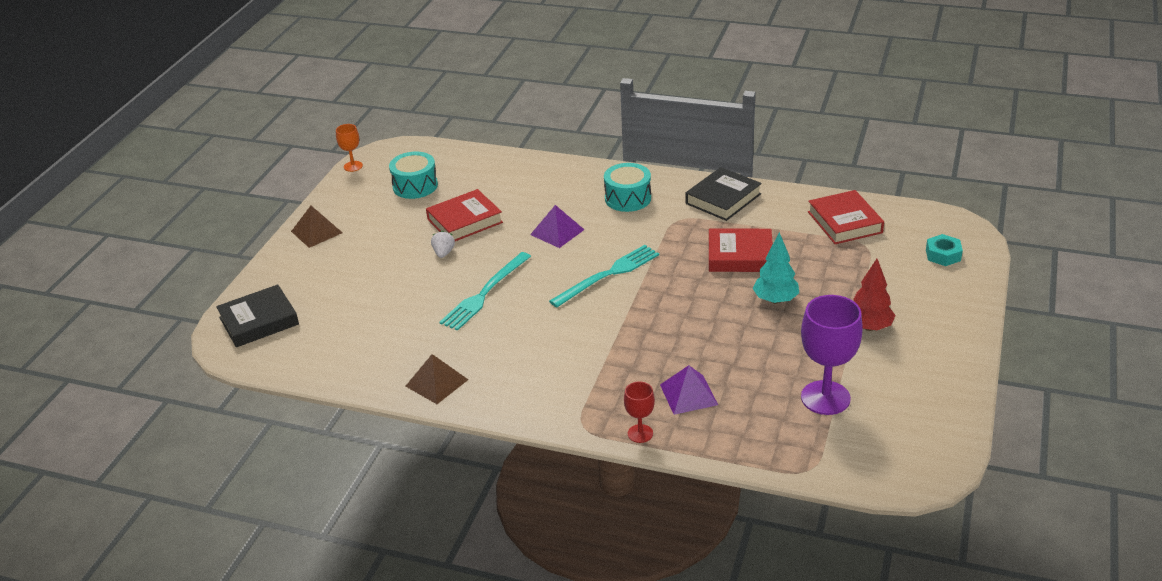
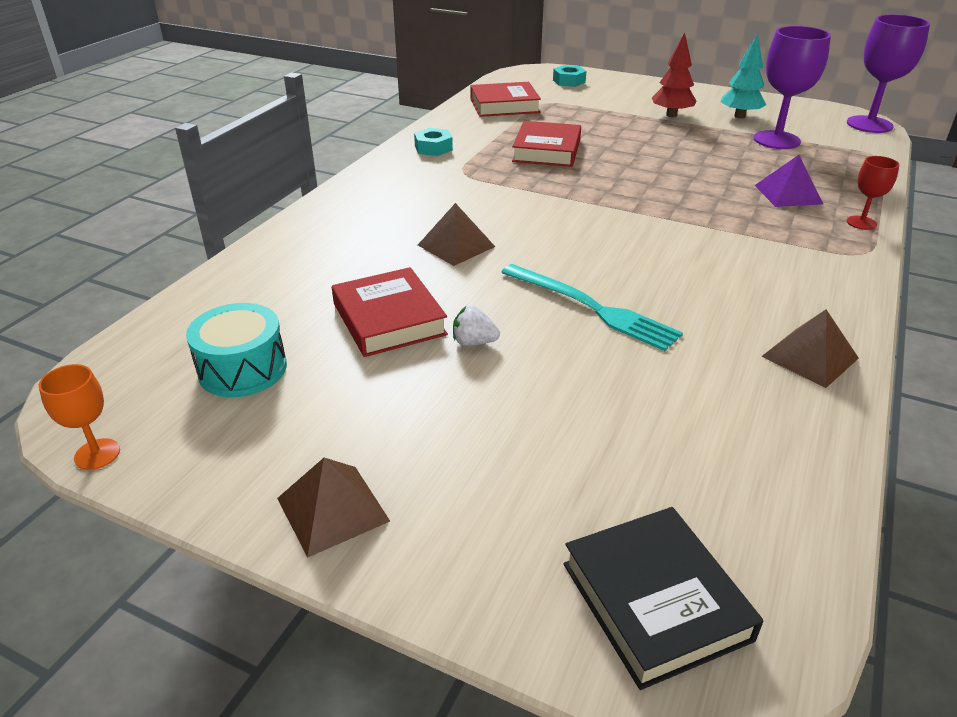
camera: 85 degrees left, 0 degrees up
(557, 232) = (456, 246): purple pyramid -> brown pyramid
(608, 275) = (566, 219): turquoise fork -> none
(628, 198) = (400, 196): turquoise drum -> none
(723, 199) = (433, 148): black book -> turquoise nut
(775, 300) = (627, 143): turquoise tree -> turquoise tree (739, 116)
(910, 477) = (869, 124): none -> purple goblet

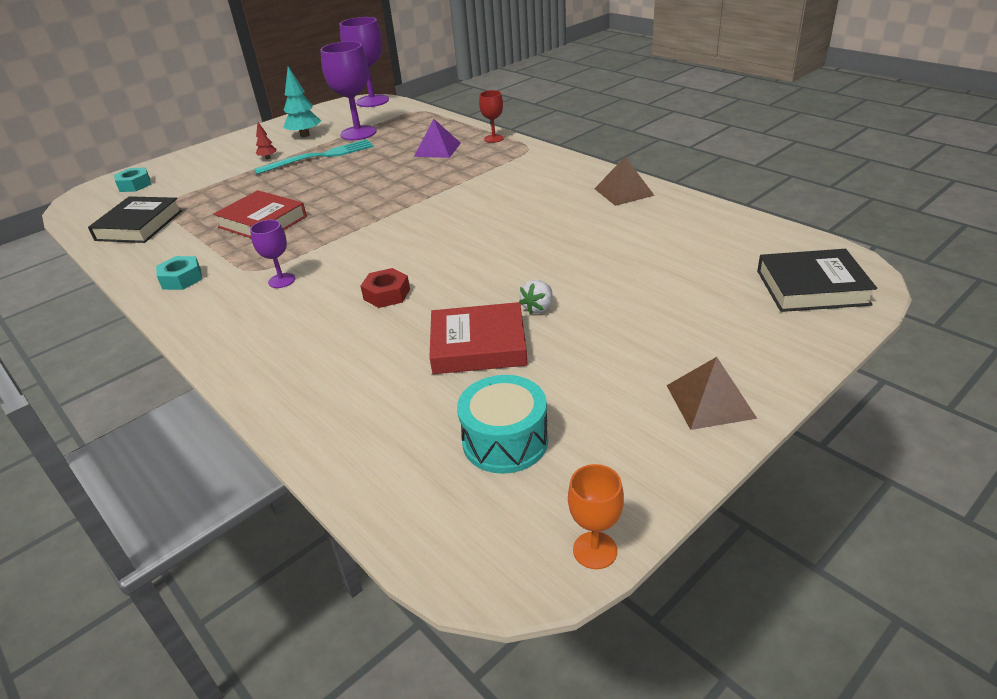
camera: 65 degrees left, 0 degrees up
(453, 189) = (281, 280): none -> purple goblet
(456, 246) = (387, 294): brown pyramid -> red nut
(504, 105) = (139, 225): red book -> black book
(592, 308) = (525, 250): turquoise fork -> turquoise fork (319, 157)
(671, 115) = (268, 158): red tree -> red tree, size x0.52

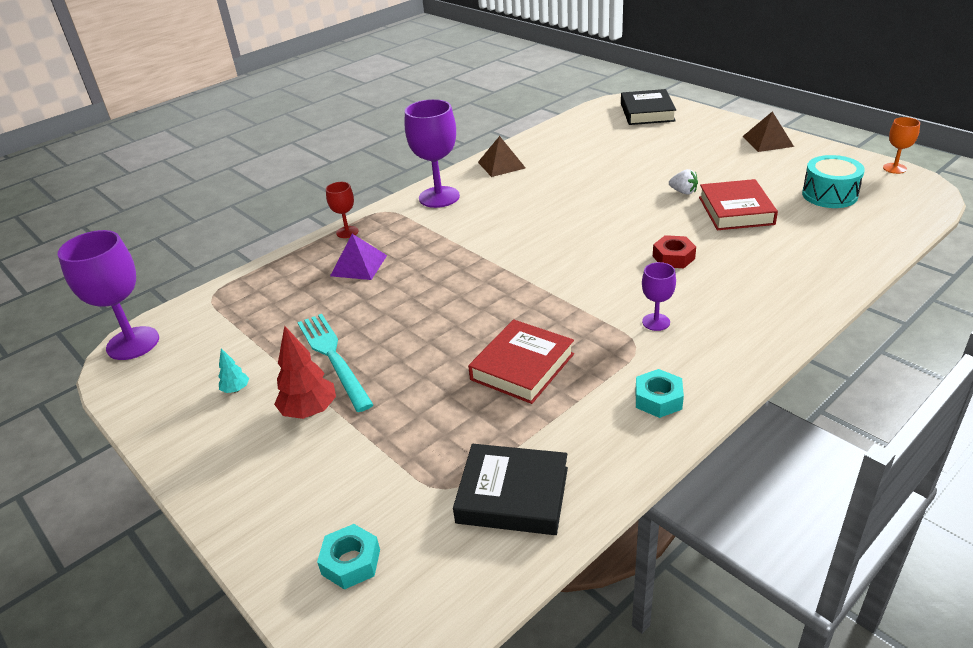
camera: 90 degrees left, 0 degrees up
(268, 158) = (309, 411): red tree -> red tree, size x1.91
(305, 135) = (236, 390): turquoise tree -> turquoise tree, size x0.52
(358, 133) = (263, 336): purple goblet -> purple goblet (439, 197)

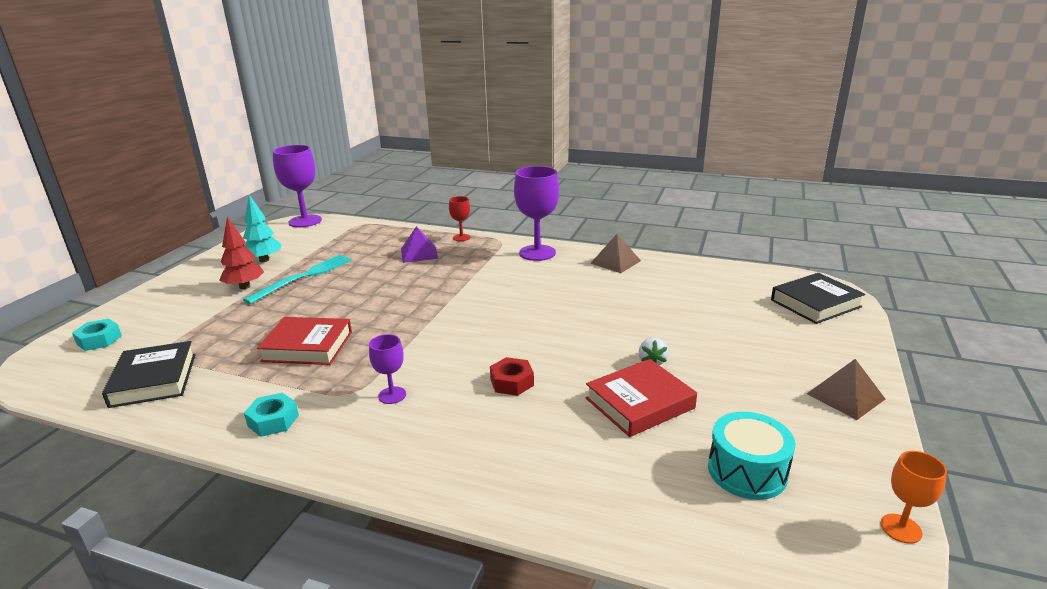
camera: 60 degrees right, 10 degrees down
(236, 390) = (264, 260): turquoise tree -> turquoise tree, size x1.91

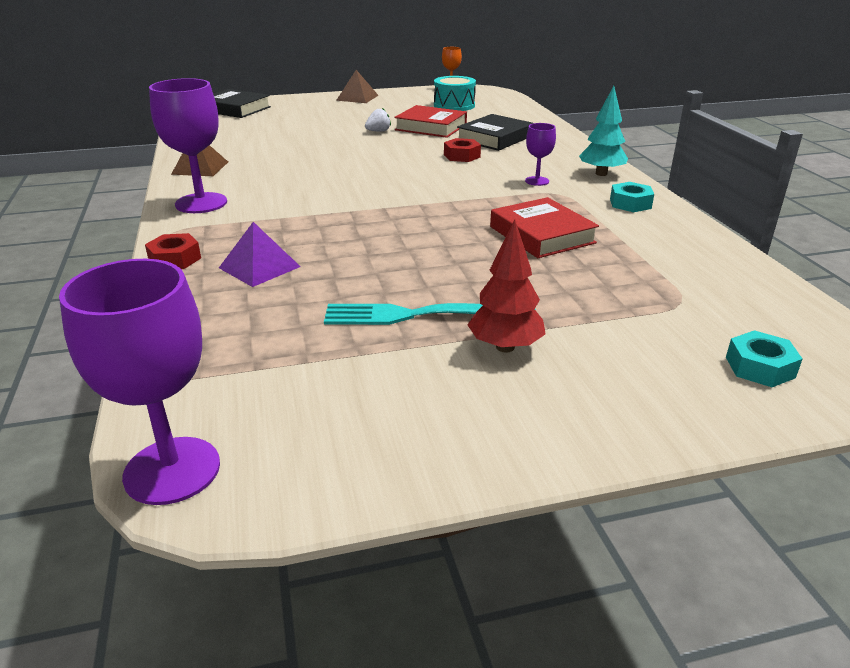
camera: 125 degrees left, 5 degrees up
(154, 380) = (707, 276): black book -> black book (494, 138)
(264, 260) = (410, 390): turquoise tree -> turquoise tree (601, 174)
(461, 237) = (175, 259): red goblet -> red nut

